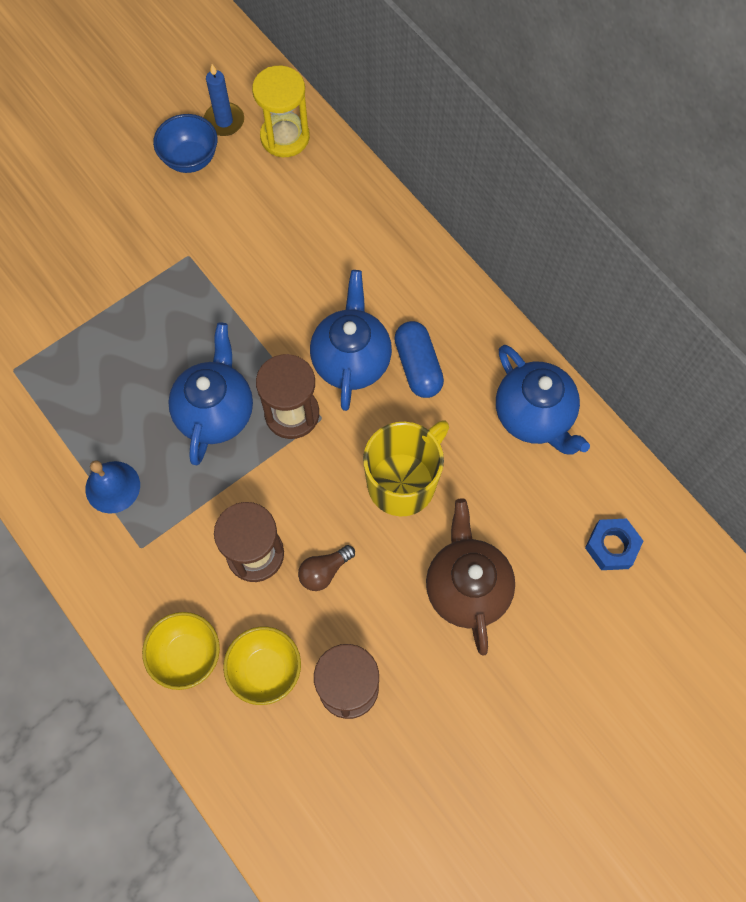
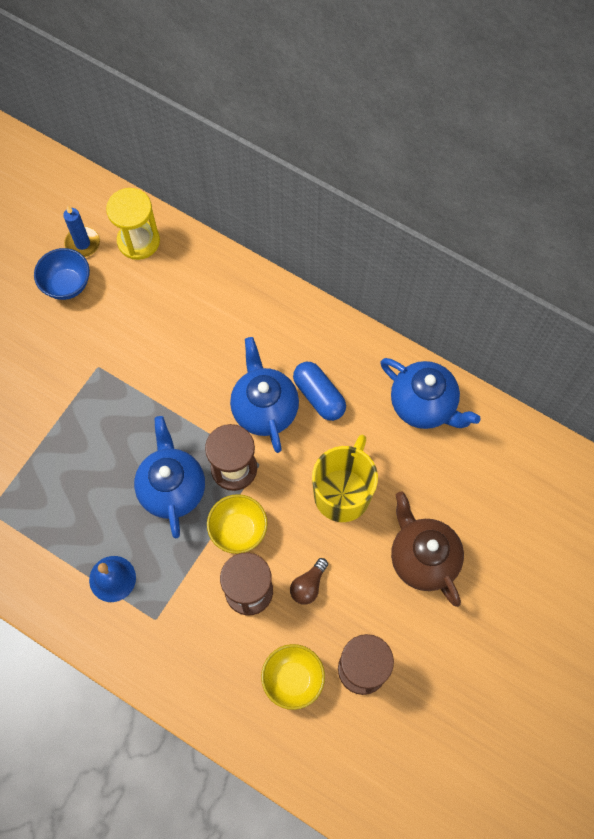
camera: 20 degrees left, 0 degrees up
(187, 655) = (227, 691): yellow bowl -> yellow bowl (238, 530)
(611, 546) = (519, 487): blue nut -> none

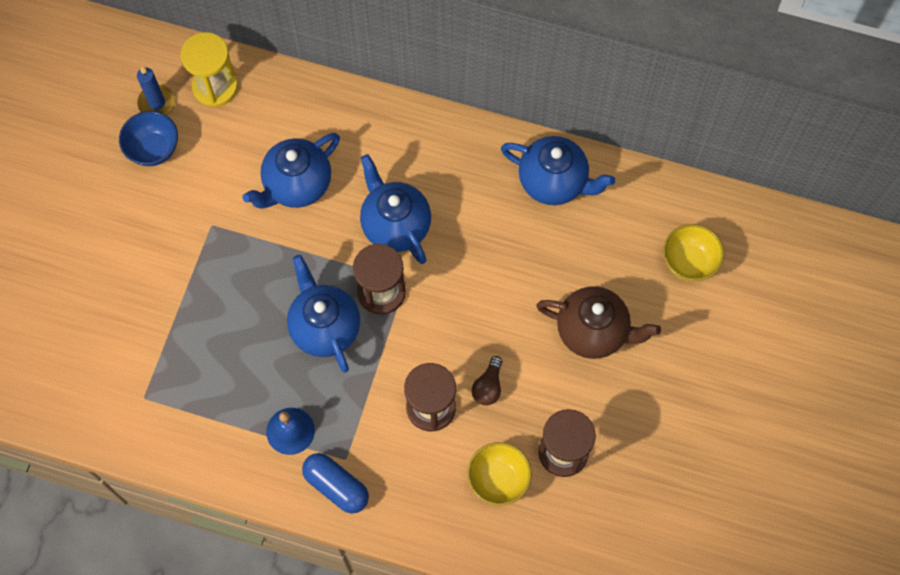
camera: 15 degrees left, 0 degrees up
(185, 349) = (297, 185): none -> blue teapot
(238, 530) = (403, 351): yellow bowl -> yellow bowl (689, 262)
(319, 396) = (446, 199): blue capsule -> blue capsule (336, 486)
(343, 493) = (497, 288): yellow mug -> none
(422, 558) = (593, 331): brown teapot -> brown teapot turned 150 degrees clockwise

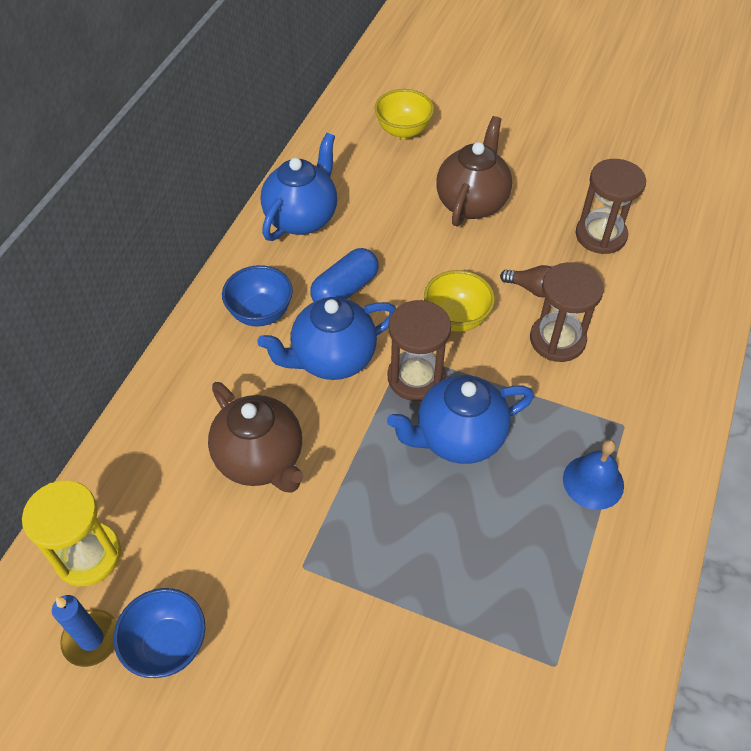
camera: 85 degrees left, 15 degrees down
(297, 185) = (261, 460): blue teapot -> brown teapot
(336, 486) = (658, 436): blue capsule -> blue capsule (345, 289)
(438, 164) = (260, 313): none -> blue bowl
(498, 480) = (635, 288): yellow bowl -> yellow bowl (456, 318)

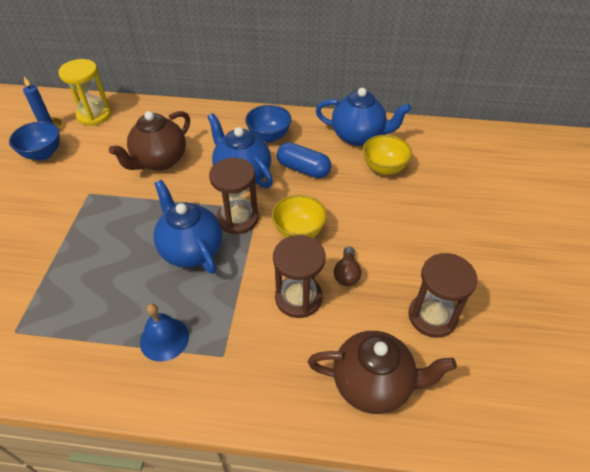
camera: 75 degrees right, 5 degrees down
(403, 131) = (478, 168): yellow bowl -> yellow bowl (384, 168)
(472, 202) = (423, 221): brown teapot -> brown teapot (373, 384)

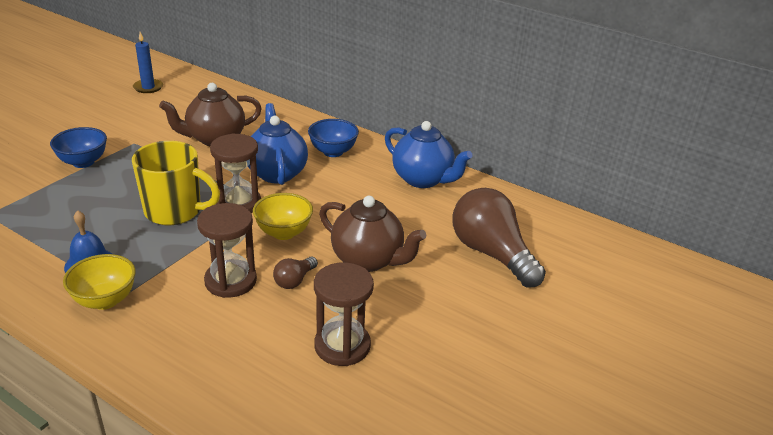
camera: 25 degrees right, 15 degrees down
(43, 154) = (126, 104): blue bowl -> blue bowl (83, 162)
(94, 115) = (194, 89): yellow hourglass -> none
(191, 250) = (175, 211): blue teapot -> yellow mug
(303, 169) = (339, 187): blue capsule -> none
(373, 384) = (229, 371): brown teapot -> brown teapot (368, 260)
(384, 168) = (422, 213): yellow bowl -> yellow bowl (105, 300)
(460, 184) = (491, 253): none -> brown light bulb

